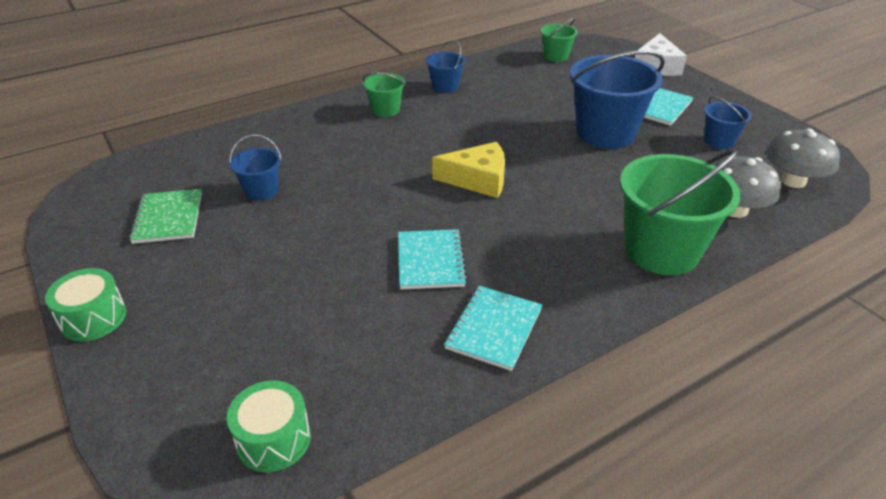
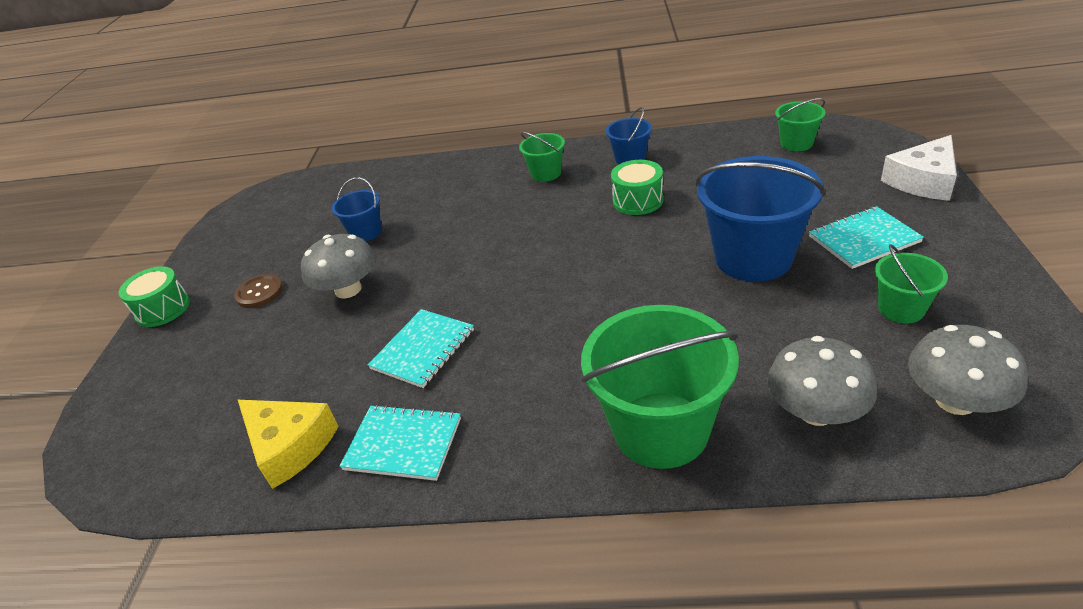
camera: 40 degrees right, 0 degrees up
(168, 218) = (283, 238): green notebook -> none
(202, 269) = (259, 292): none -> brown button
(273, 439) = (158, 464): green drum -> green drum (638, 200)
(301, 239) = (348, 289): none -> grey mushroom
(478, 179) = (554, 275): yellow cheese -> yellow cheese (289, 446)
(494, 329) = (403, 444): turquoise notebook -> turquoise notebook turned 45 degrees clockwise
(719, 141) = (901, 309): blue bucket -> green bucket

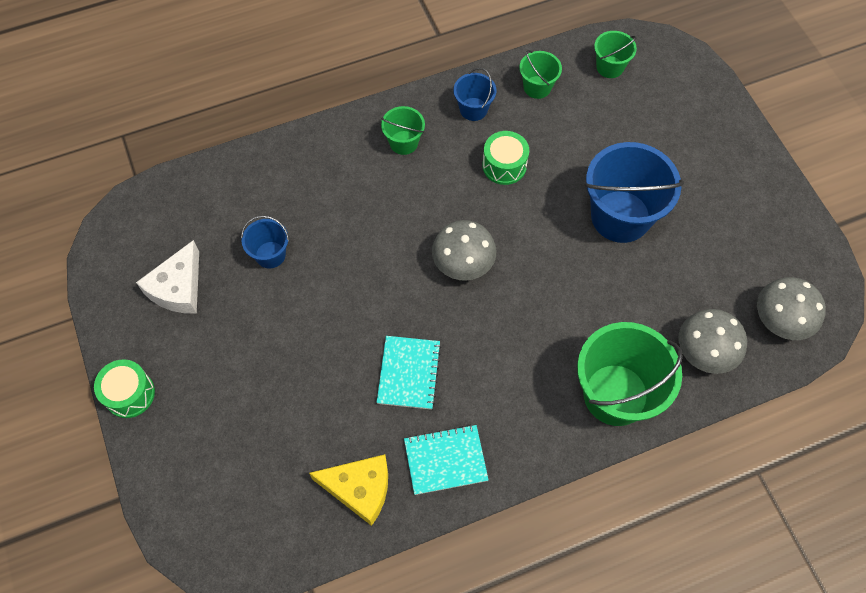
camera: 30 degrees left, 25 degrees up
(259, 292) = (215, 351): brown button -> none
(348, 289) = (301, 327): grey mushroom -> grey mushroom (463, 263)
(864, 239) = (692, 180): turquoise notebook -> none
(901, 309) = (733, 247): green bucket -> green bucket (537, 87)
(923, 181) = (718, 103): white cheese -> white cheese (178, 288)

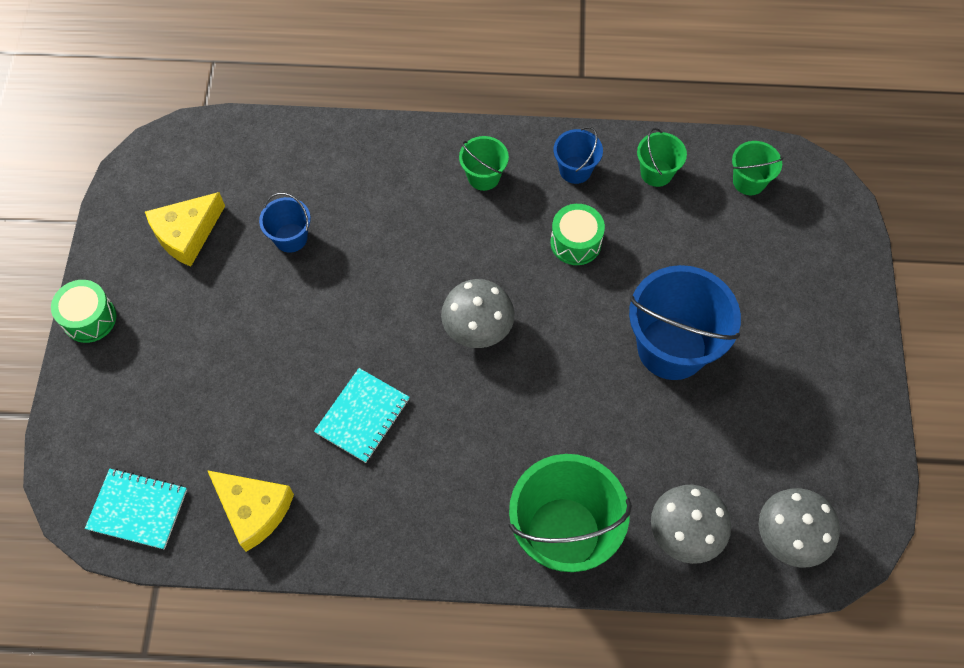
camera: 25 degrees right, 0 degrees up
(178, 288) = (186, 234): white cheese -> yellow cheese
(445, 460) = (352, 520): turquoise notebook -> turquoise notebook (138, 509)

